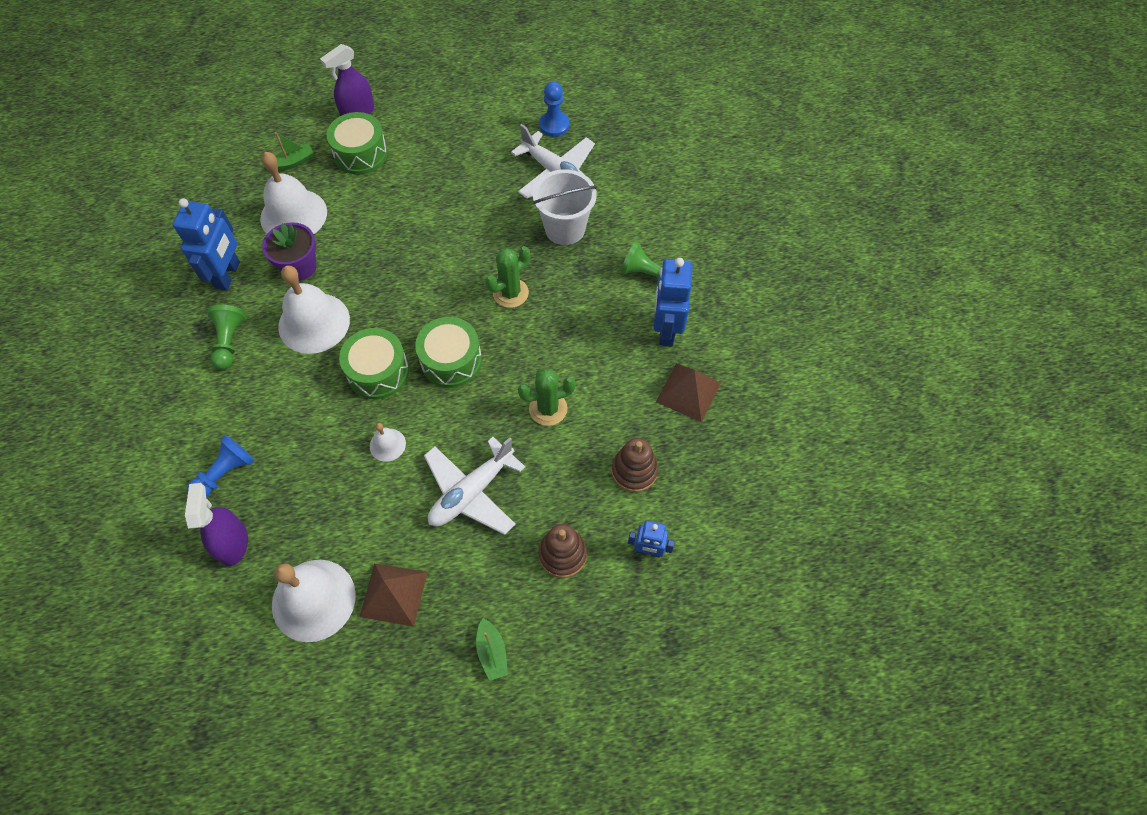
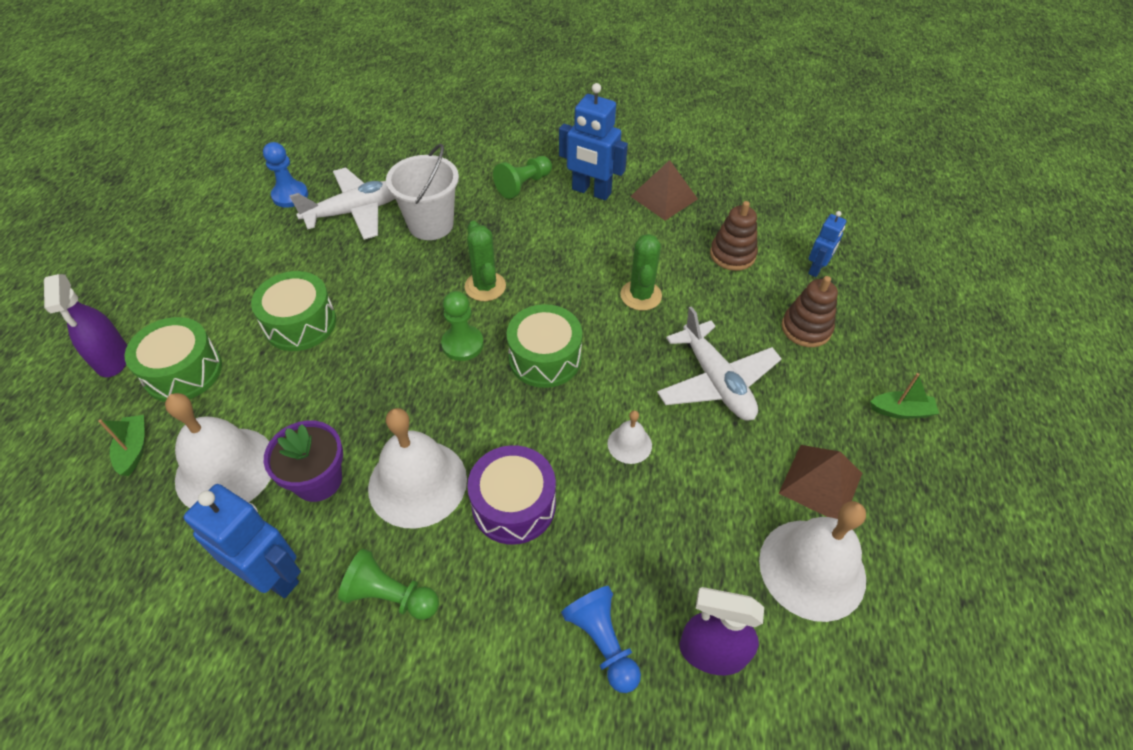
camera: 70 degrees left, 10 degrees down
(313, 386) = (513, 505): none -> purple drum
(378, 372) = (526, 430): green drum -> green drum (300, 323)
(444, 301) = (462, 344): none -> green pawn

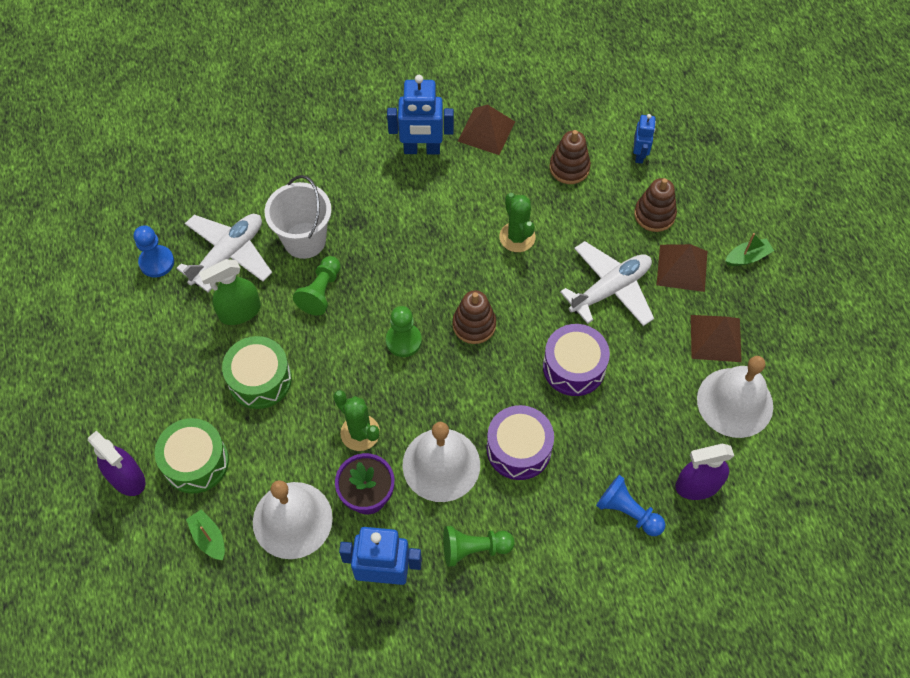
camera: 25 degrees left, 10 degrees up
(328, 260) = (240, 312): none -> green spray bottle
(485, 286) = (389, 281): green cactus -> green cactus (360, 433)
(523, 185) = (359, 166): green pawn -> green pawn (321, 292)
(545, 358) = (474, 325): green drum -> brown stacking toy
(629, 444) = (574, 367): white bell -> purple drum
(716, 381) = (610, 289): white plane -> white plane turned 75 degrees counterclockwise
(813, 392) = (682, 268): none -> brown pyramid

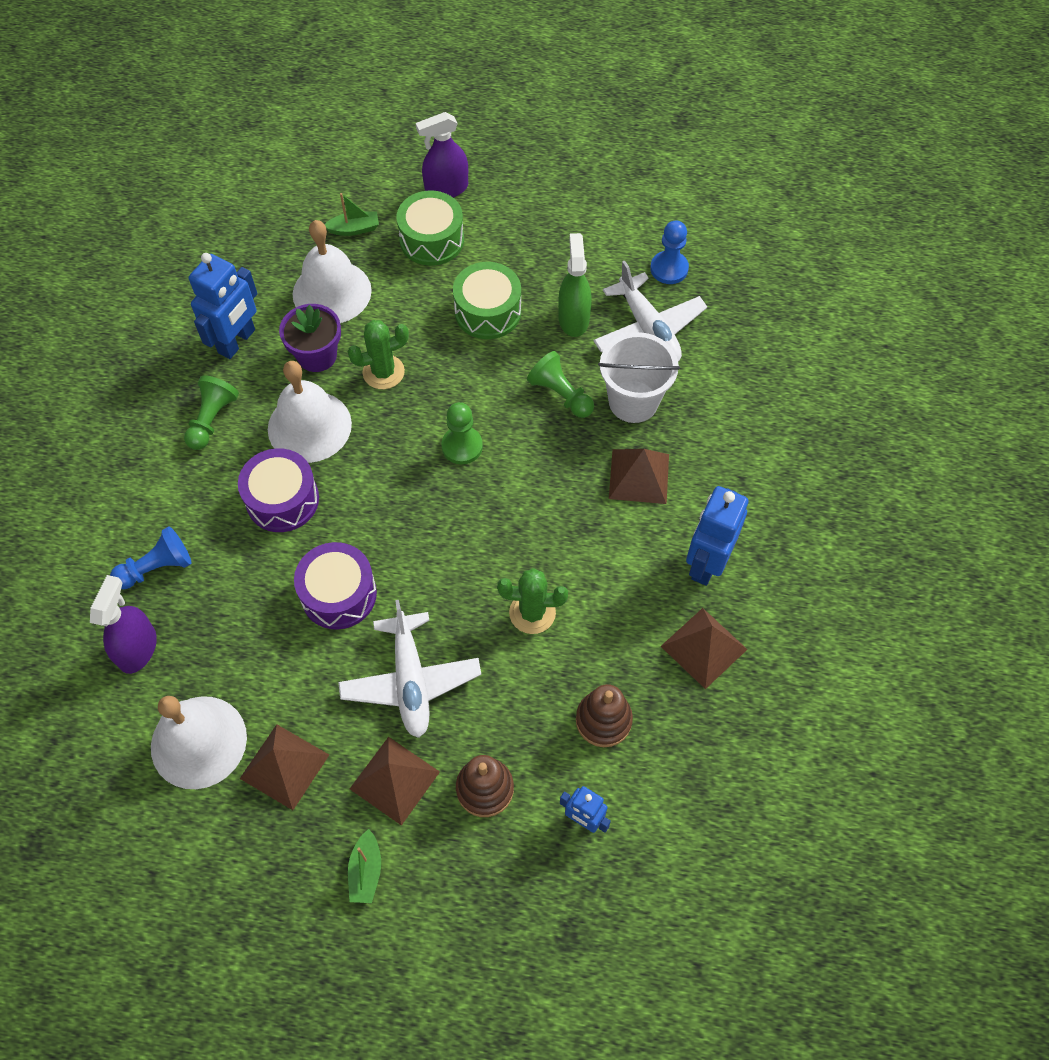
camera: 115 degrees right, 0 degrees up
(371, 213) = (639, 476): none -> brown pyramid
(474, 325) = (444, 519): brown stacking toy -> none

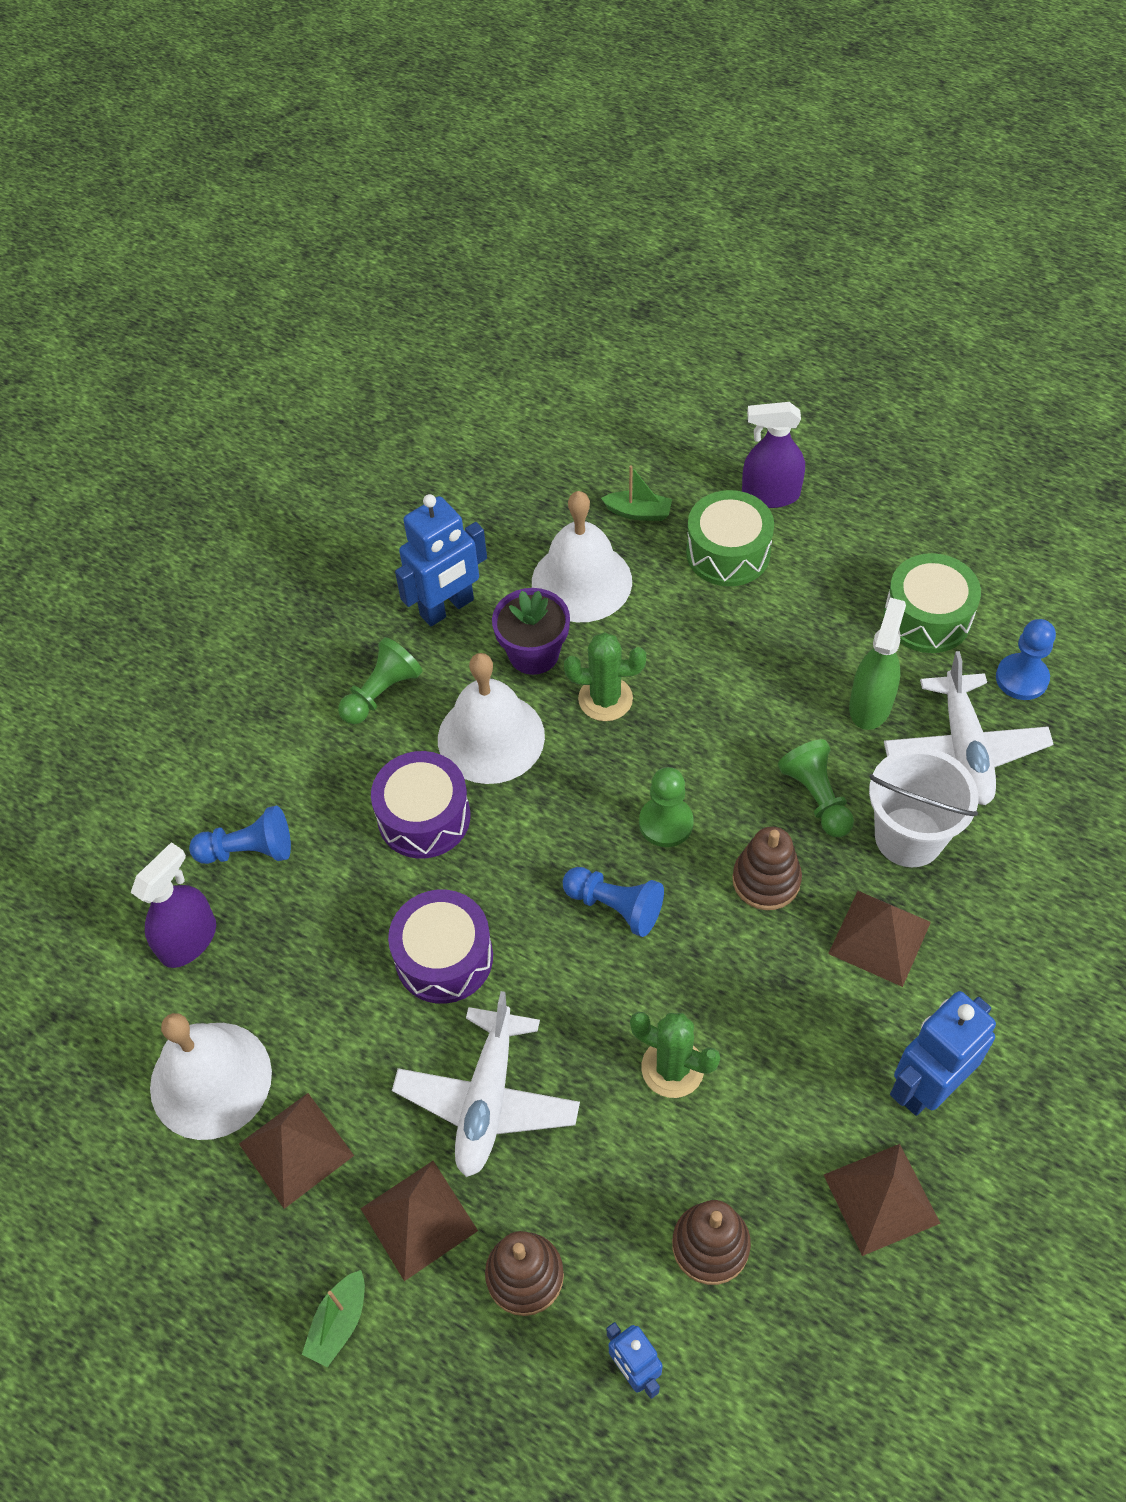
camera: 25 degrees right, 5 degrees down
(449, 516) = (615, 906): none -> blue pawn
(488, 311) = (763, 663): green drum -> green drum (927, 617)
(547, 463) = (766, 880): none -> brown stacking toy

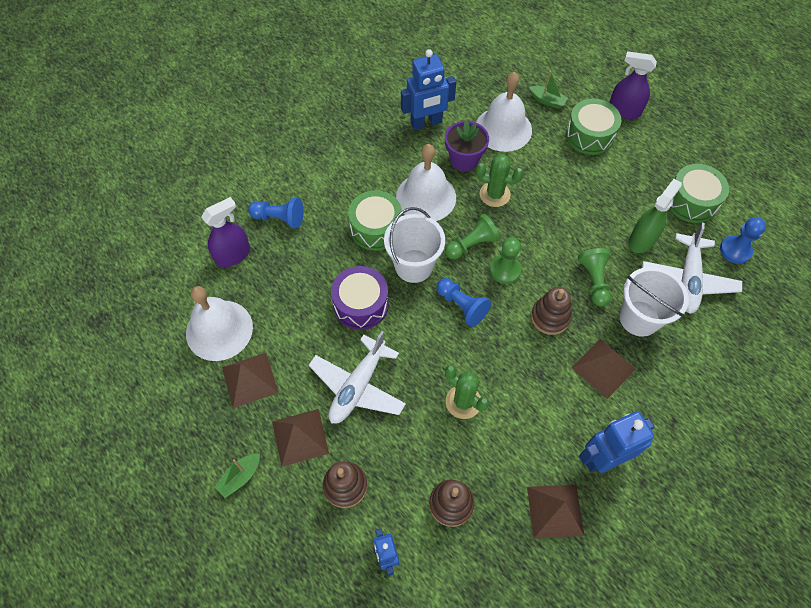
camera: 15 degrees right, 5 degrees up
(381, 693) = (376, 157): green pawn -> green pawn (471, 244)
(424, 817) = (376, 228): purple drum -> green drum
(511, 863) = (414, 266): none -> white bucket

